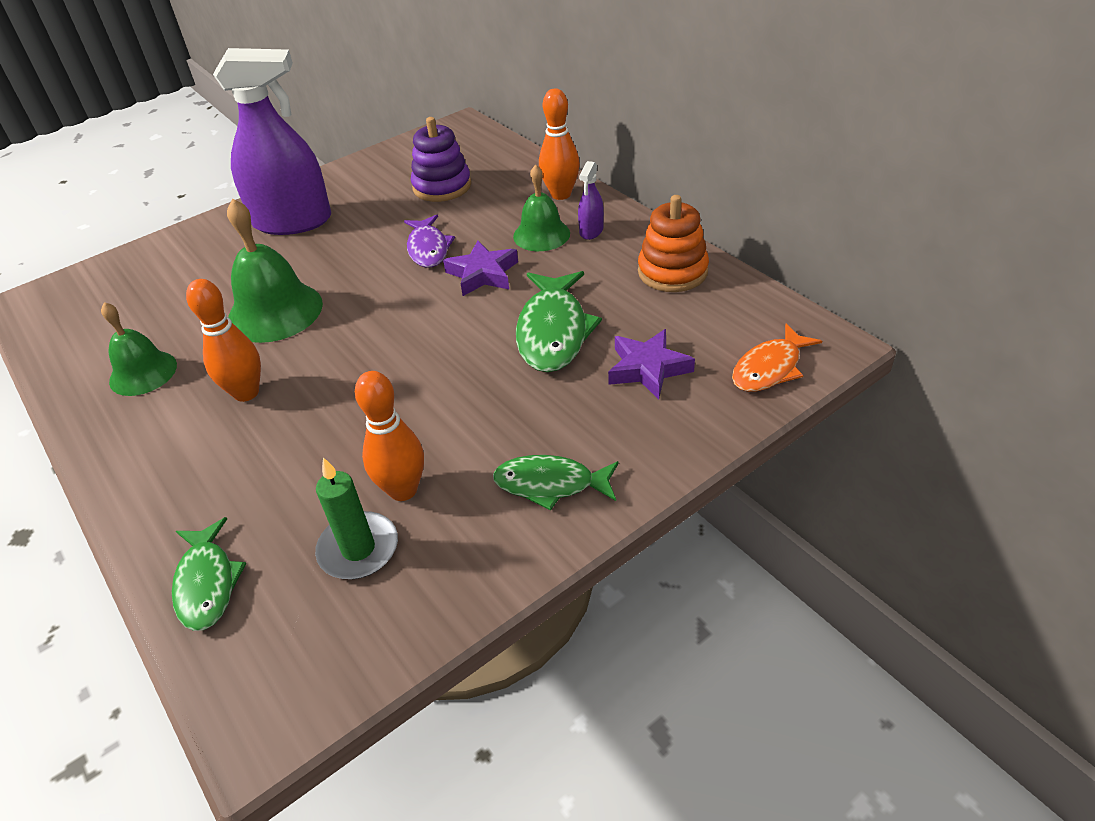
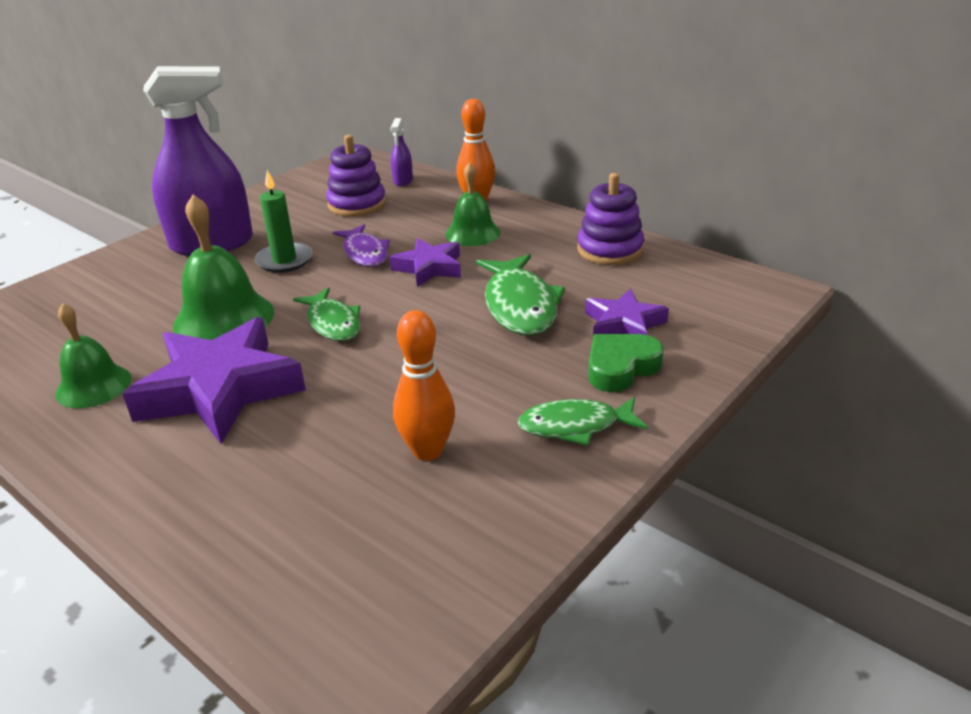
camera: 15 degrees left, 10 degrees down
(207, 583) = (245, 564): green fish -> green fish (332, 323)
(246, 393) = (220, 389): orange bowling pin -> purple star
(358, 549) = (402, 508): green candle -> green candle (284, 260)
(591, 231) = (519, 226): purple spray bottle -> purple spray bottle (403, 181)
(623, 421) = (620, 368): none -> green heart
(672, 272) = (610, 250): orange stacking toy -> purple stacking toy
(770, 368) = (734, 312): orange fish -> none

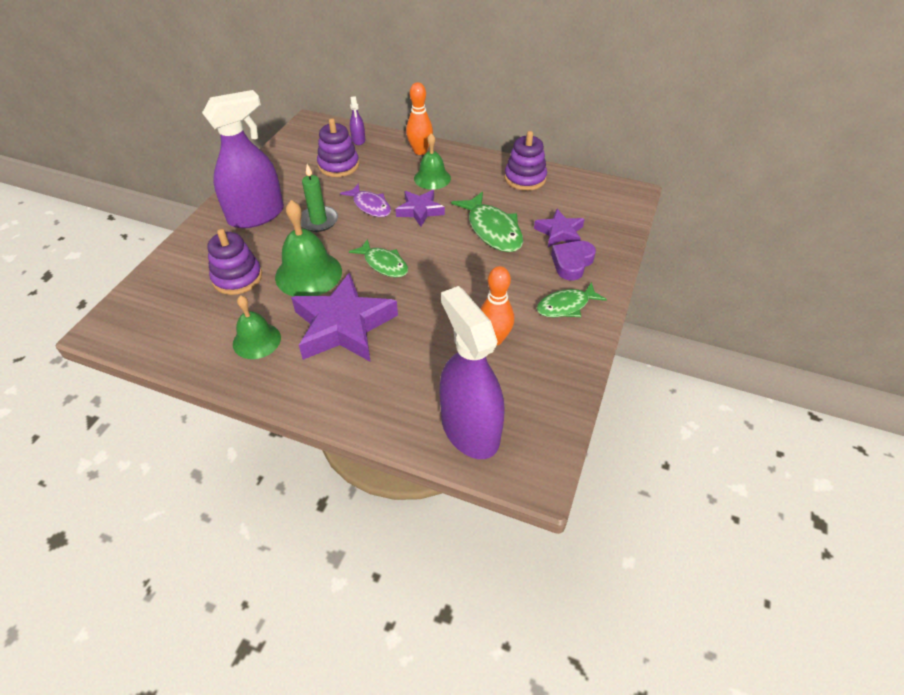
camera: 20 degrees left, 15 degrees up
(132, 308) = (237, 278): none -> purple stacking toy
(298, 577) = (470, 429): none -> purple spray bottle
(620, 368) = (572, 263): green heart -> purple heart

